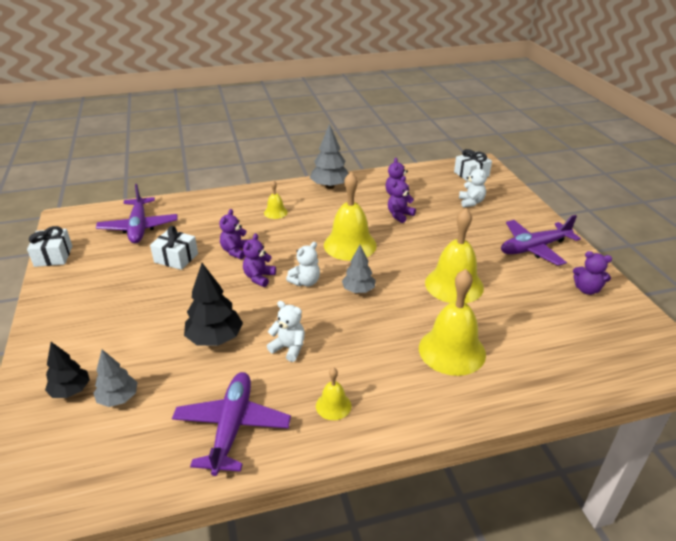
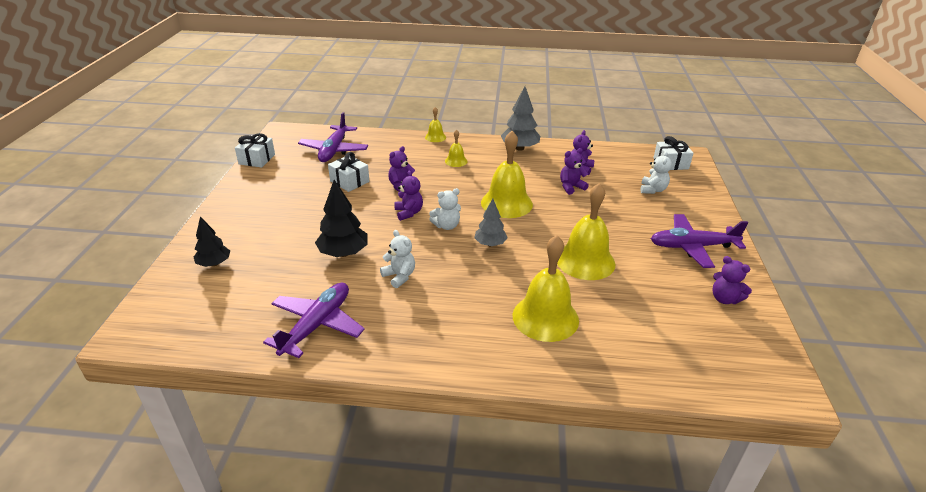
camera: 20 degrees right, 0 degrees up
(118, 398) = (245, 279): grey tree -> none
(259, 277) = (408, 213): purple teddy bear -> purple teddy bear turned 120 degrees clockwise
(333, 405) = (409, 333): yellow bell -> yellow bell (435, 137)

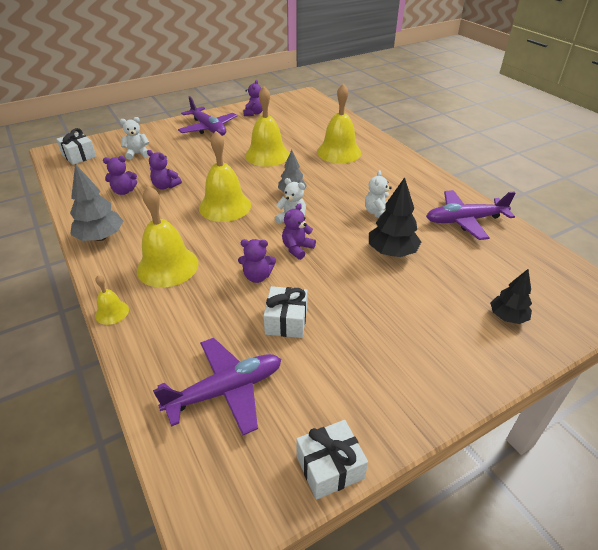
camera: 125 degrees left, 5 degrees up
(456, 161) = (167, 266): yellow bell -> yellow bell, size x2.06

